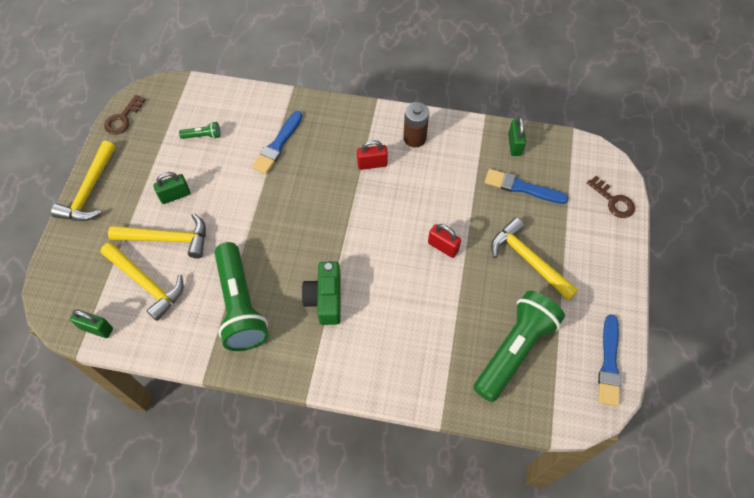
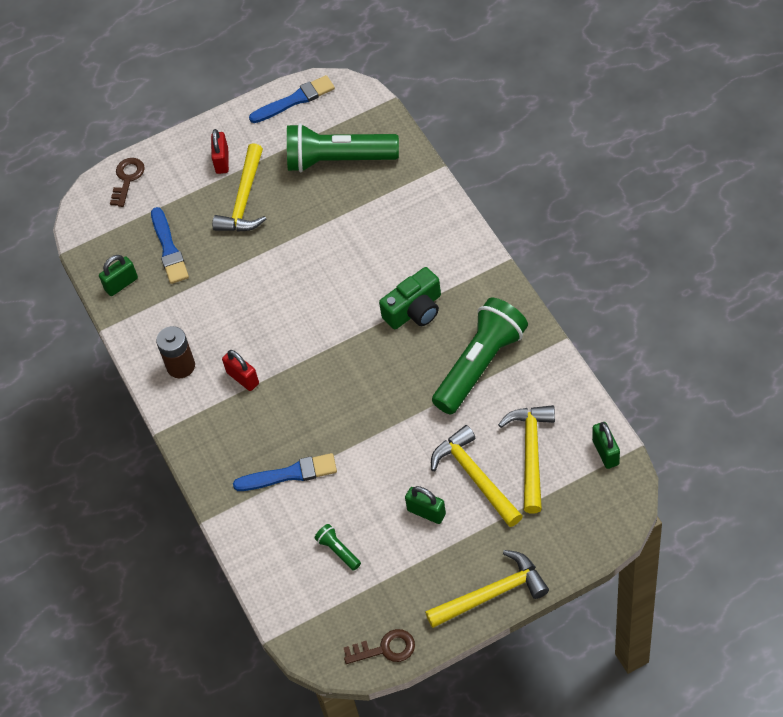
camera: 120 degrees left, 5 degrees down
(443, 247) = (285, 264): red padlock -> red padlock (222, 161)

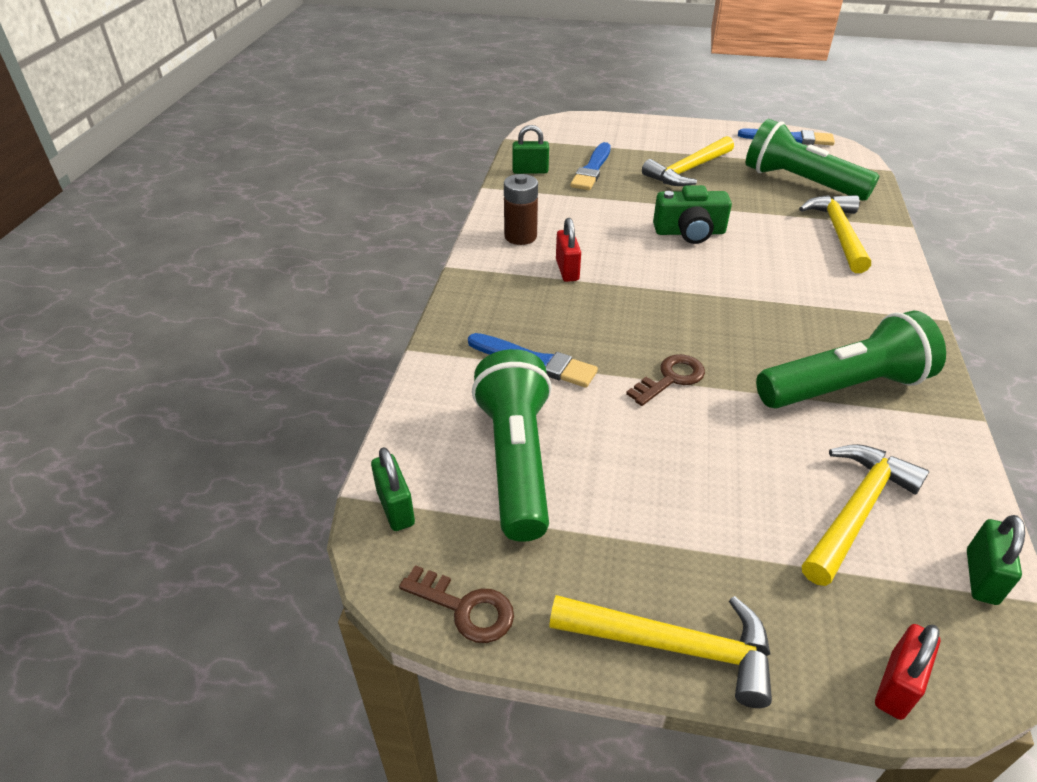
camera: 30 degrees right, 15 degrees down
(127, 179) = (602, 125): brown key -> brown key (671, 378)
(222, 161) = (690, 144): red padlock -> red padlock (896, 685)
(338, 550) = (516, 460): green flashlight -> green flashlight, size x2.45
(414, 310) = (796, 307): green camera -> green camera (689, 232)
(426, 512) = (659, 488): green padlock -> green padlock (395, 508)
(475, 477) = (755, 490): yellow hammer -> yellow hammer (838, 233)

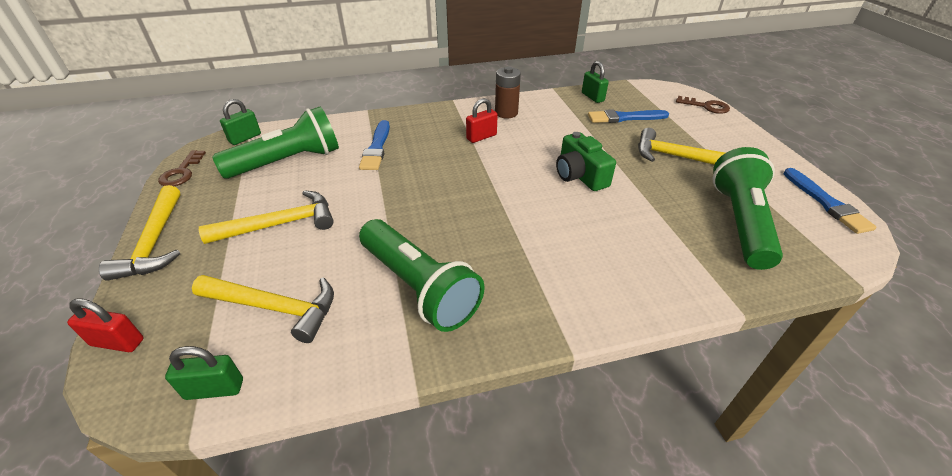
camera: 65 degrees right, 0 degrees up
(671, 378) = (386, 200): brown key -> brown key (706, 106)
(838, 233) = (667, 258): yellow hammer -> yellow hammer (280, 224)

